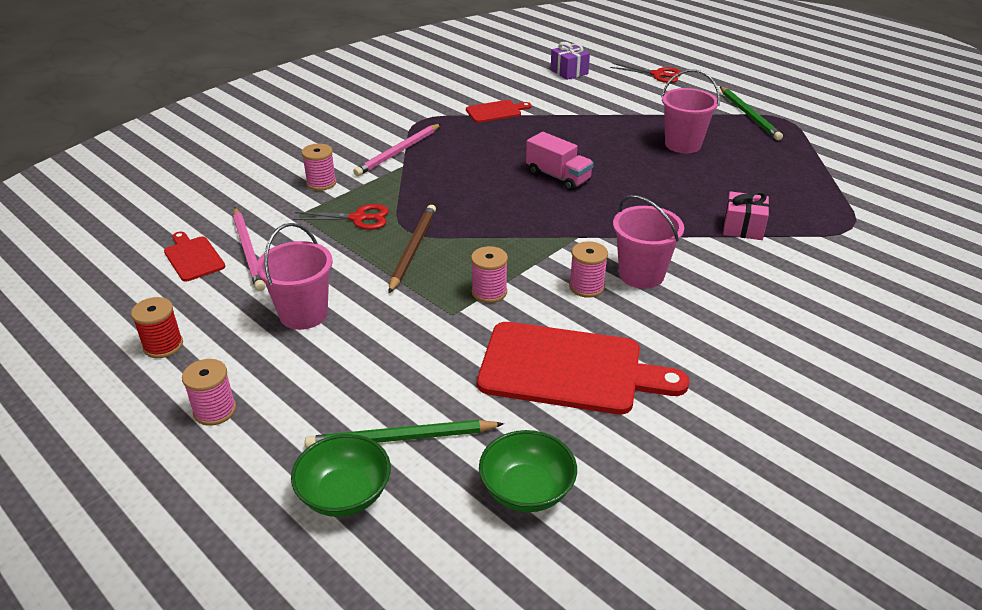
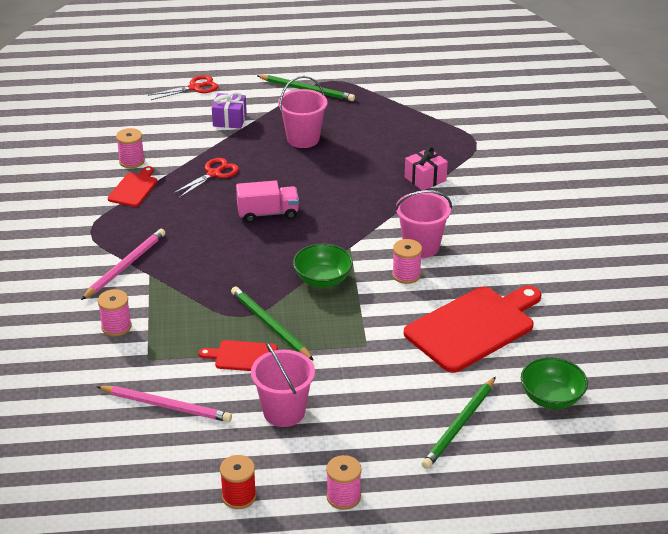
camera: 50 degrees left, 0 degrees up
(193, 257) = (137, 439): red cutting board -> red cutting board (243, 356)
(345, 494) = (482, 470): green bowl -> green bowl (322, 279)
(358, 218) = (195, 331): red scissors -> red scissors (214, 174)
(399, 152) = (125, 266): pink pencil -> pink pencil turned 135 degrees counterclockwise
(412, 250) = (270, 325): brown pencil -> green pencil
(489, 292) = (362, 317): pink spool -> pink spool (131, 161)
(569, 72) = (126, 121): purple gift -> purple gift (229, 120)

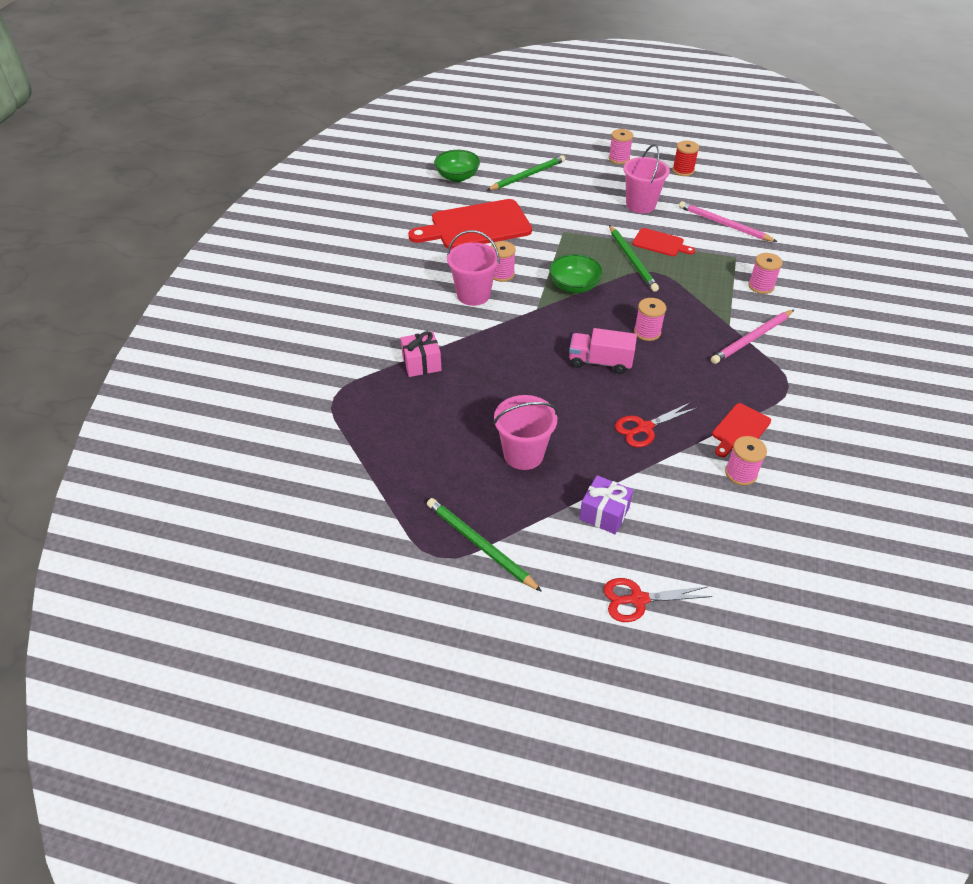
camera: 160 degrees left, 10 degrees up
(231, 249) = (647, 332): none -> pink spool

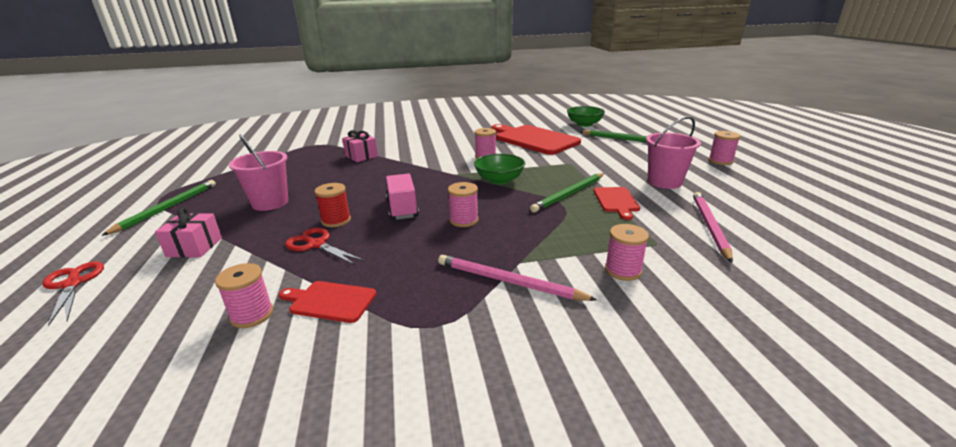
camera: 65 degrees right, 20 degrees down
(473, 295) = (450, 154): pink bucket -> none
(604, 513) = (194, 247): purple gift -> pink gift
(683, 170) = (766, 189): red spool -> red spool (336, 220)

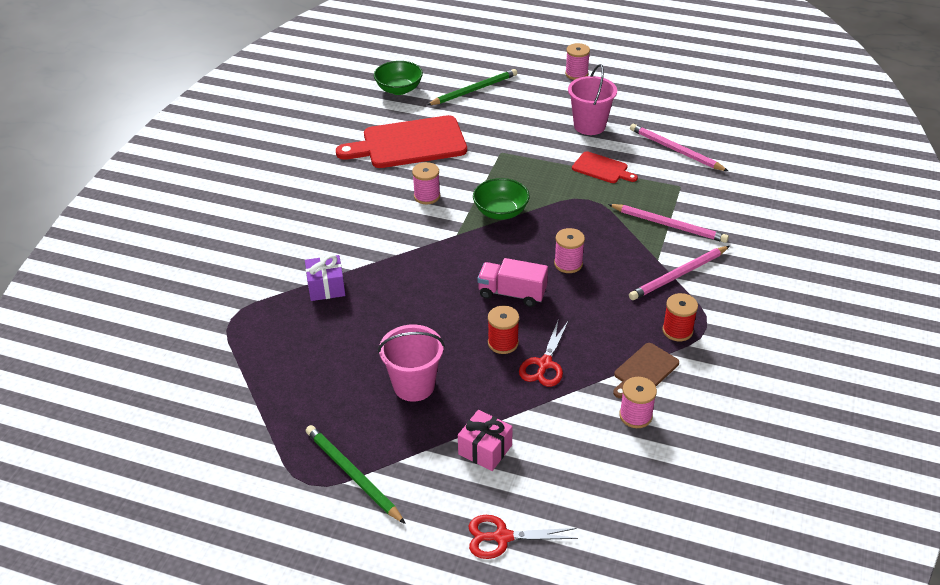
camera: 60 degrees left, 15 degrees up
(316, 244) = (544, 364): red scissors -> red scissors turned 45 degrees counterclockwise
(330, 301) = (644, 371): red cutting board -> brown cutting board
(361, 156) = (326, 287): pink gift -> purple gift
(411, 306) = (677, 330): none -> red spool
(569, 194) = (568, 186): green pencil -> none
(584, 254) = (668, 225): none -> pink pencil
(623, 270) = (701, 219): pink spool -> none

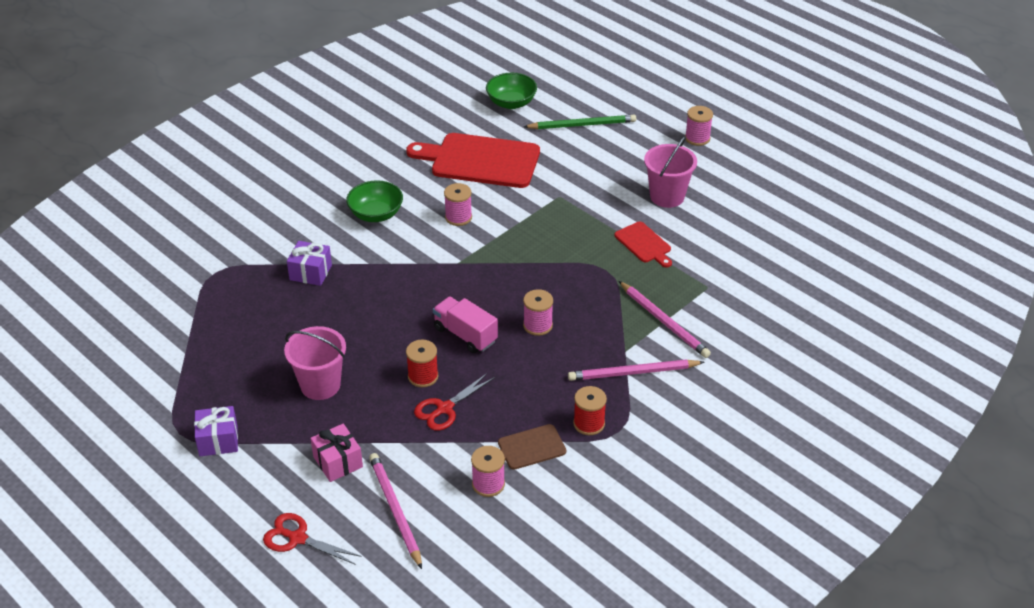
camera: 25 degrees right, 0 degrees up
(353, 475) = (218, 440): green pencil -> purple gift
(501, 212) = (514, 255): green bowl -> green bowl (376, 214)
(676, 150) = (733, 249): pink pencil -> pink pencil (395, 511)

